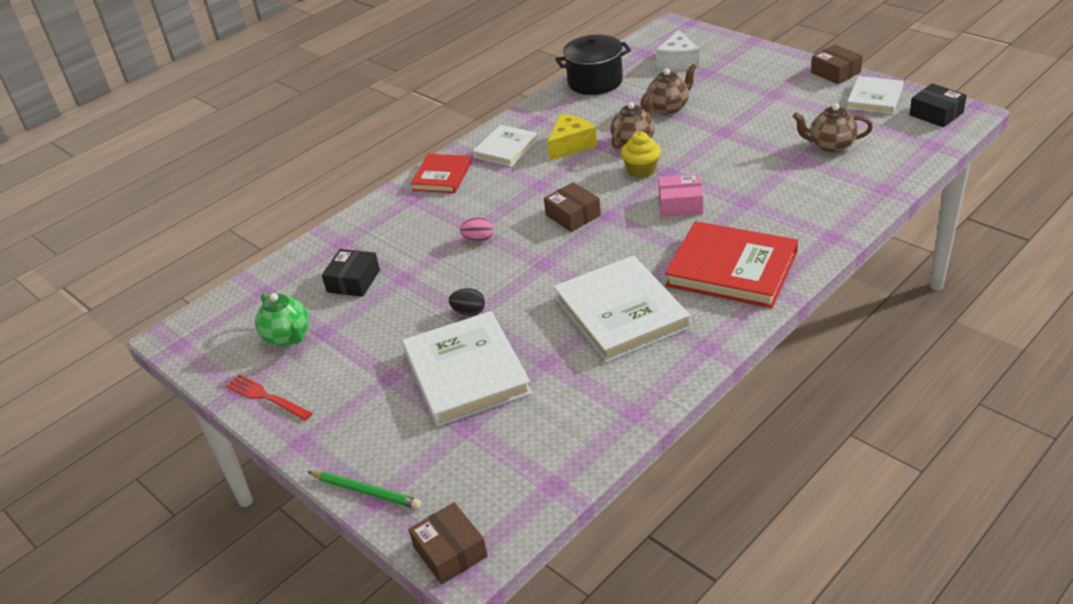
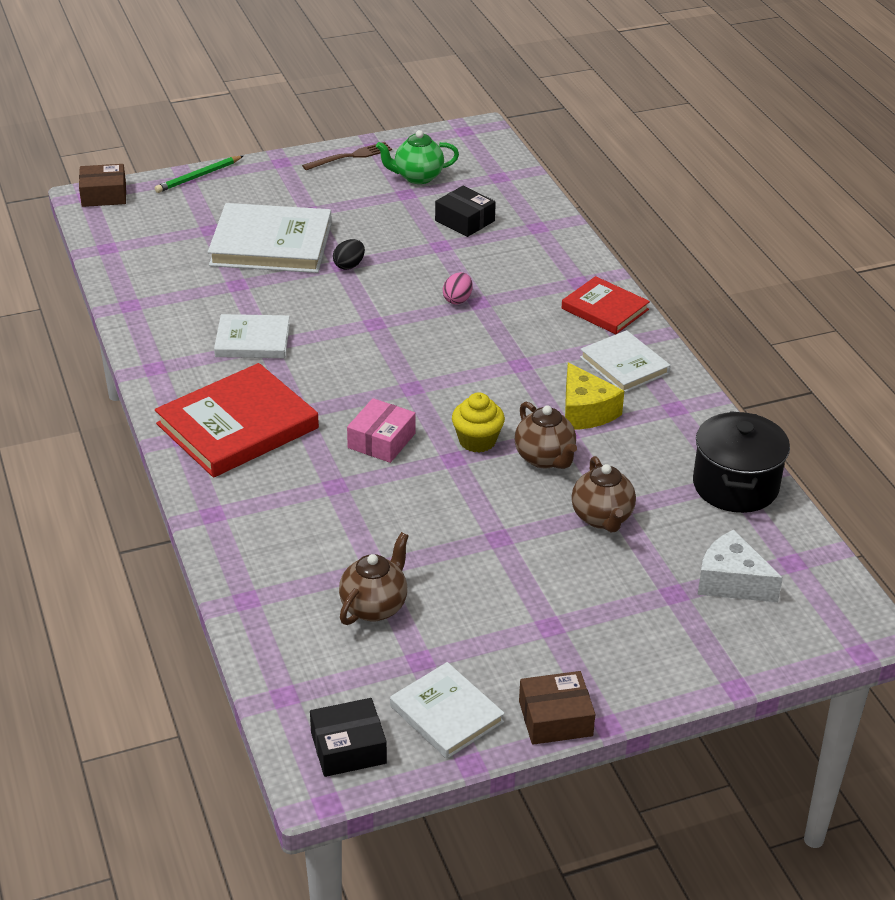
camera: 110 degrees right, 0 degrees up
(266, 397) = (350, 156): red fork -> brown fork
(573, 215) = (438, 366): brown box -> none
(621, 313) = (252, 340): white book -> white book, size x0.59

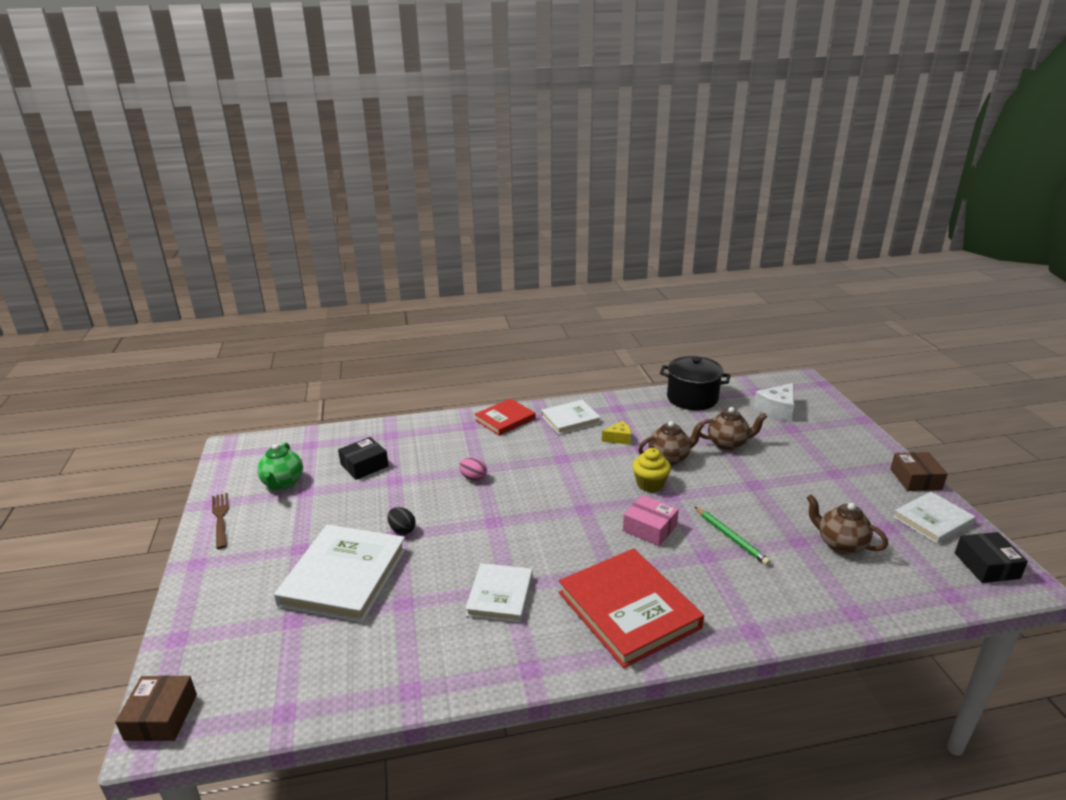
camera: 80 degrees left, 10 degrees down
(198, 176) = (180, 627): green pencil -> green pencil (731, 537)
(585, 411) = (619, 438): yellow cheese -> yellow cheese, size x0.60

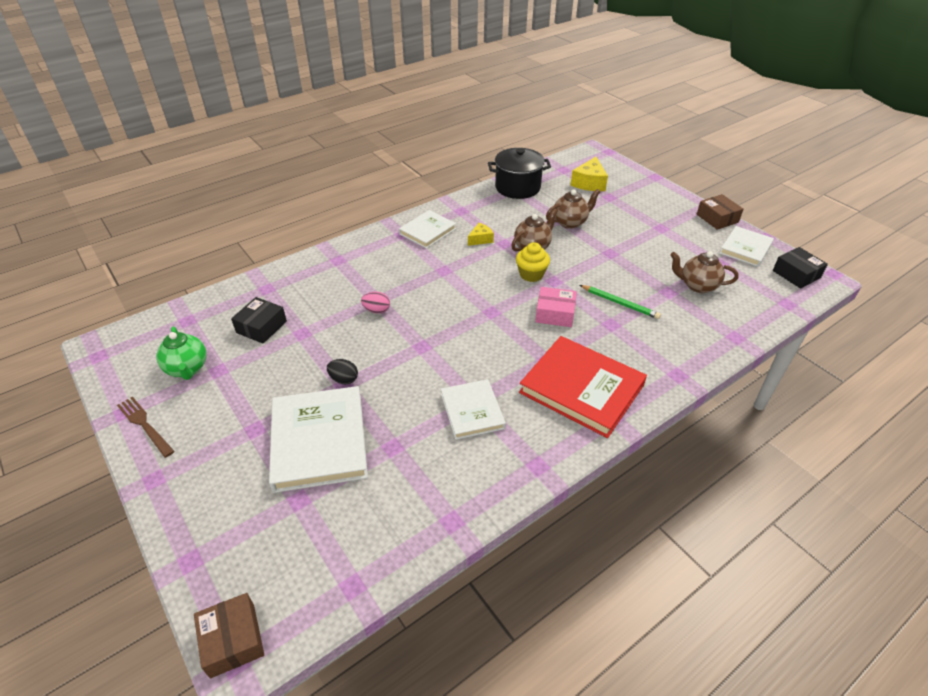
camera: 25 degrees left, 15 degrees up
(505, 419) = (368, 245): red book -> none
(777, 410) = (589, 183): white cheese -> yellow cheese

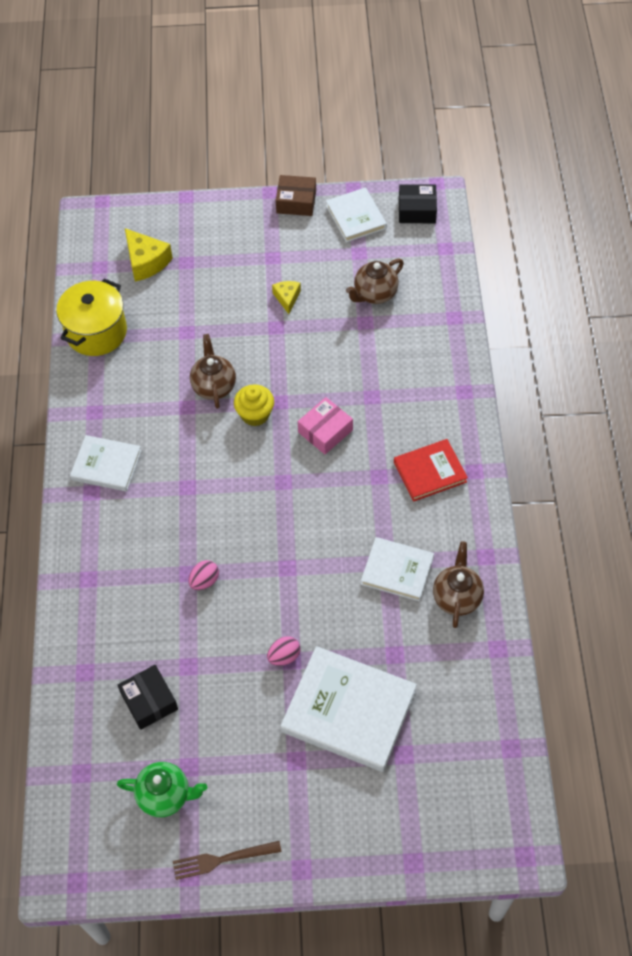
camera: 55 degrees left, 15 degrees up
(233, 640) = (506, 852): brown box -> none
(344, 379) = (284, 656): black egg -> pink egg
(427, 231) = (106, 465): white book -> white book turned 60 degrees counterclockwise
(480, 239) = (162, 424): yellow cheese -> yellow cheese (287, 298)
(517, 187) = (96, 332): black pot -> yellow pot
(570, 222) = (200, 327): brown teapot -> brown teapot (457, 597)
(582, 388) = (430, 472): red book -> red book, size x0.59
(619, 303) = (351, 370): green pencil -> none

